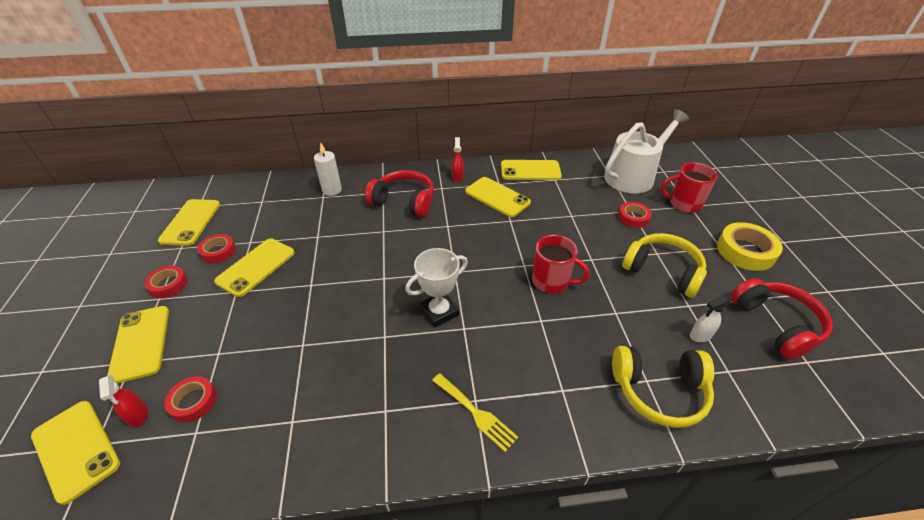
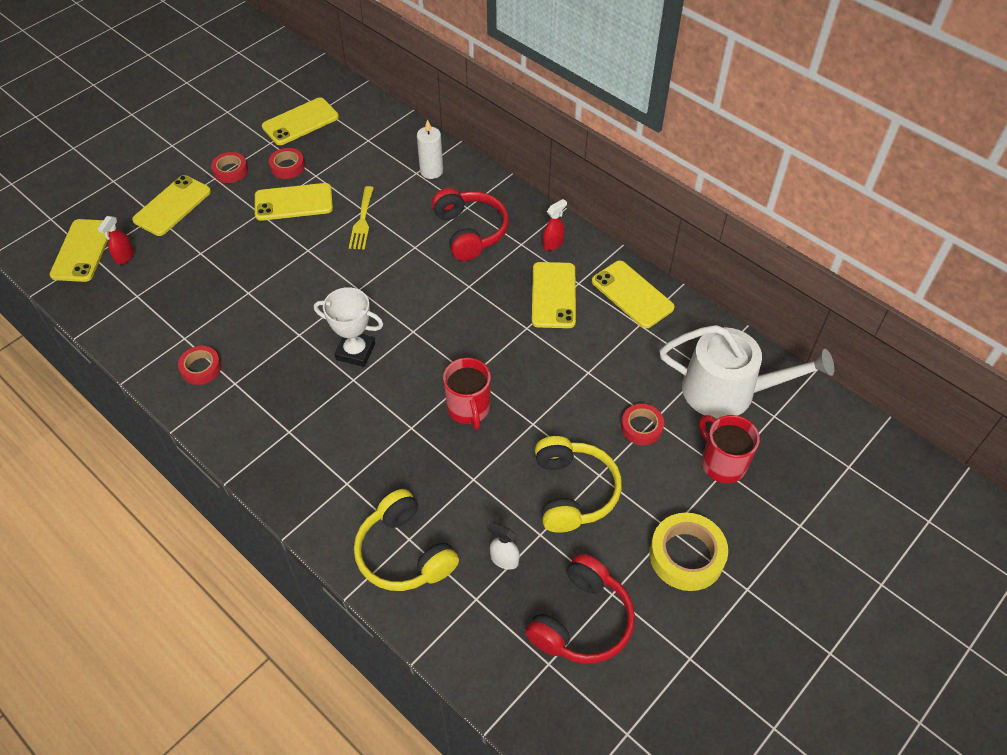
camera: 50 degrees right, 10 degrees up
(193, 401) = (155, 274): red tape -> red tape (201, 368)
(476, 413) = (277, 439): yellow fork -> yellow fork (362, 221)

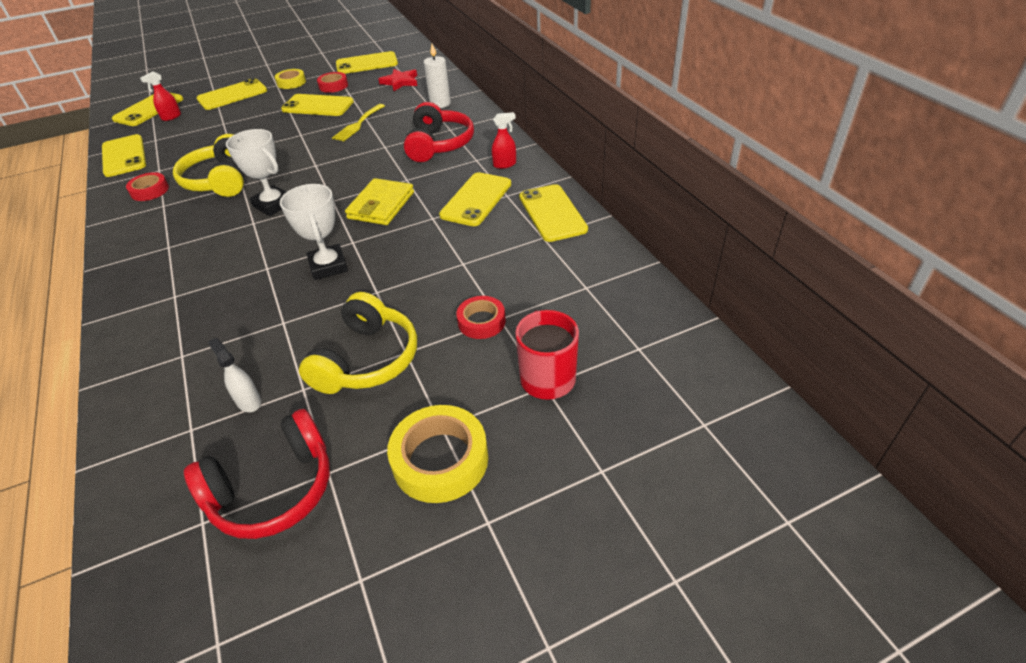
camera: 25 degrees right, 10 degrees down
(121, 328) = (124, 156): none -> yellow phone
(230, 171) = (291, 82): red tape -> yellow tape
(363, 145) = (400, 82): none -> red star
(404, 553) = (166, 366): yellow headphones -> yellow headphones (220, 180)
(467, 325) = (381, 205): none -> yellow wallet
(468, 409) = (328, 266): red mug -> white trophy
(728, 391) = (599, 312): white watering can -> none

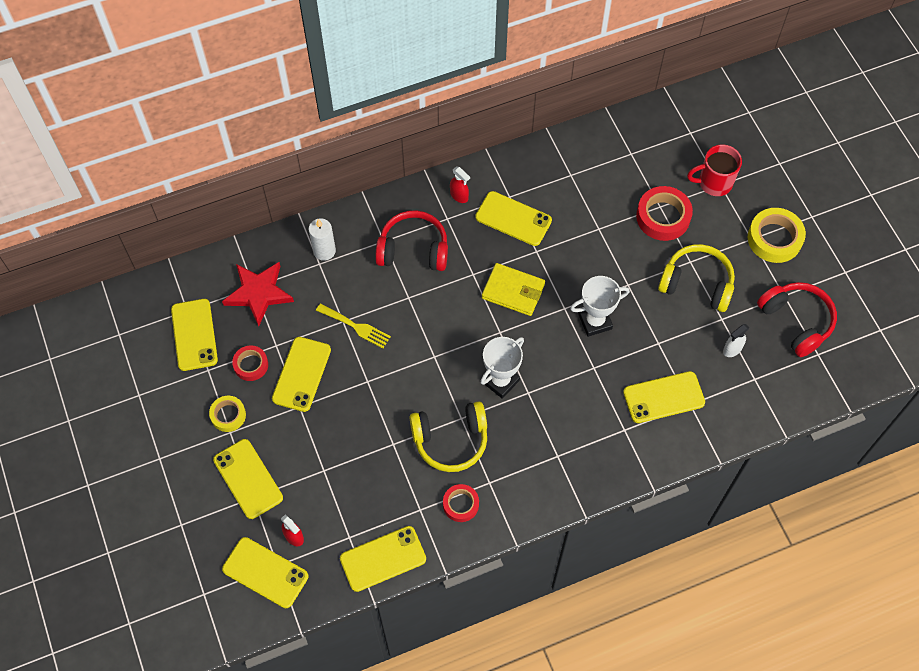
camera: 90 degrees left, 20 degrees up
(400, 82) = (259, 293): red star -> red star, size x1.51
(481, 321) = (663, 217): red tape -> red tape, size x1.65
(505, 164) = (459, 196): red spray bottle -> red spray bottle turned 150 degrees clockwise
(552, 213) = (539, 166): yellow phone -> yellow phone (663, 397)

